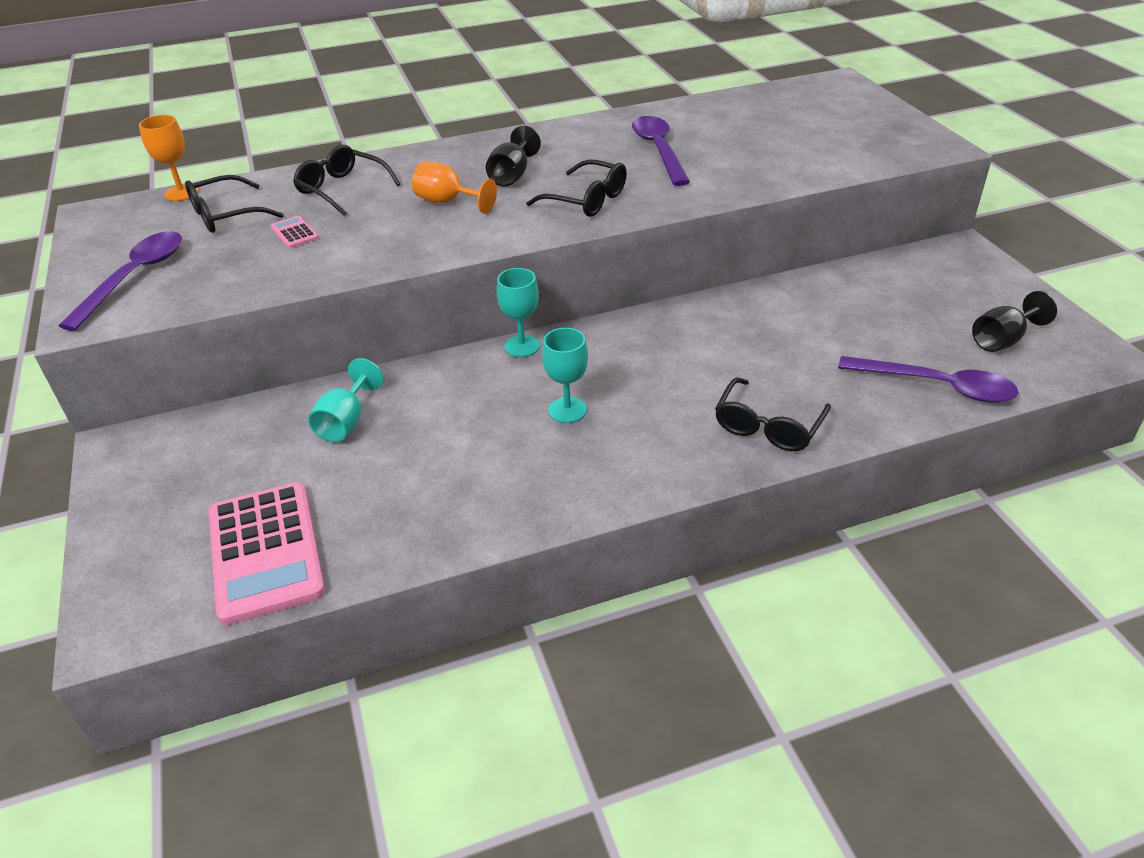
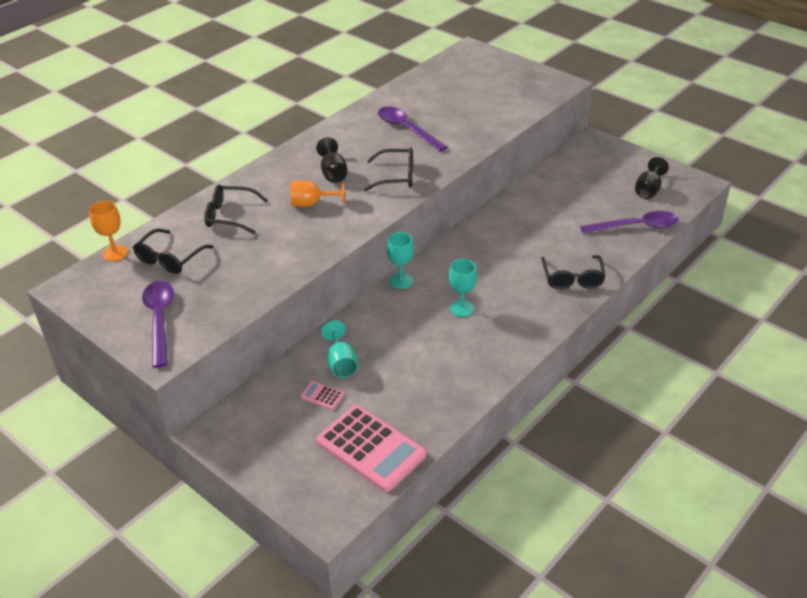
camera: 30 degrees left, 0 degrees up
(294, 233) = (233, 255): pink calculator -> pink calculator (322, 396)

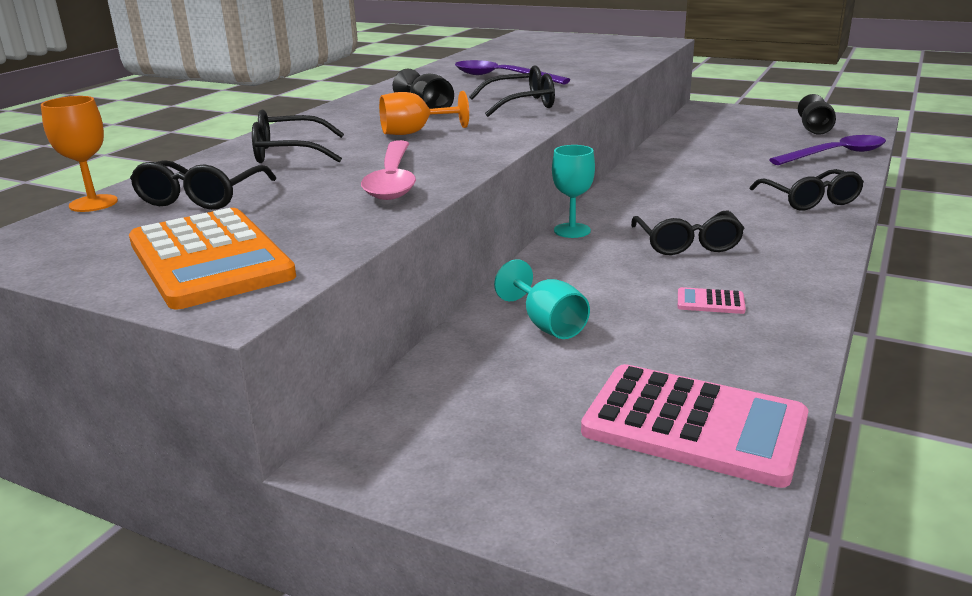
camera: 15 degrees left, 15 degrees down
(160, 320) = (209, 259): purple spoon -> orange calculator
(274, 260) = (392, 180): none -> pink spoon
(322, 396) = (544, 369): pink calculator -> pink calculator (710, 302)
(462, 308) = (687, 244): turquoise goblet -> black glasses

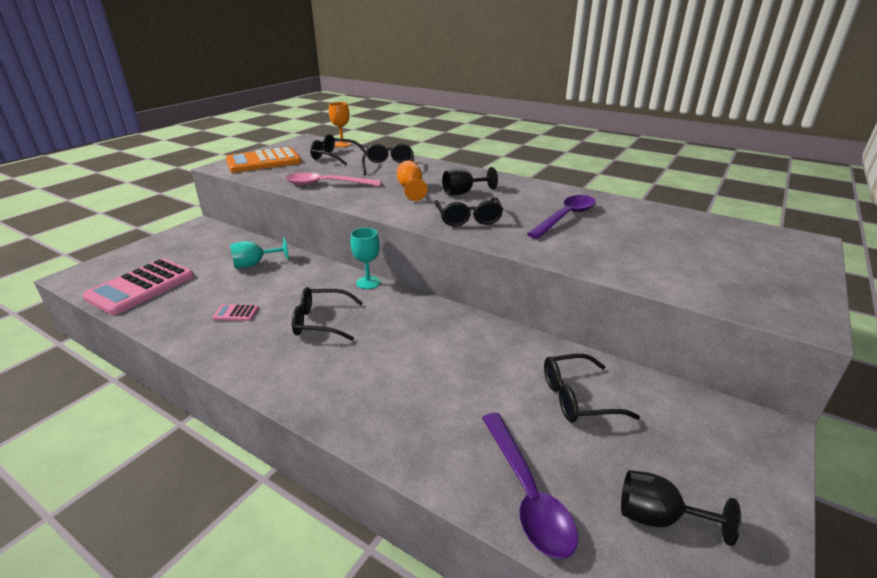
camera: 95 degrees right, 5 degrees up
(710, 302) = (236, 313): pink calculator -> pink calculator turned 105 degrees counterclockwise
(810, 200) = (376, 411): black glasses -> black glasses (577, 398)

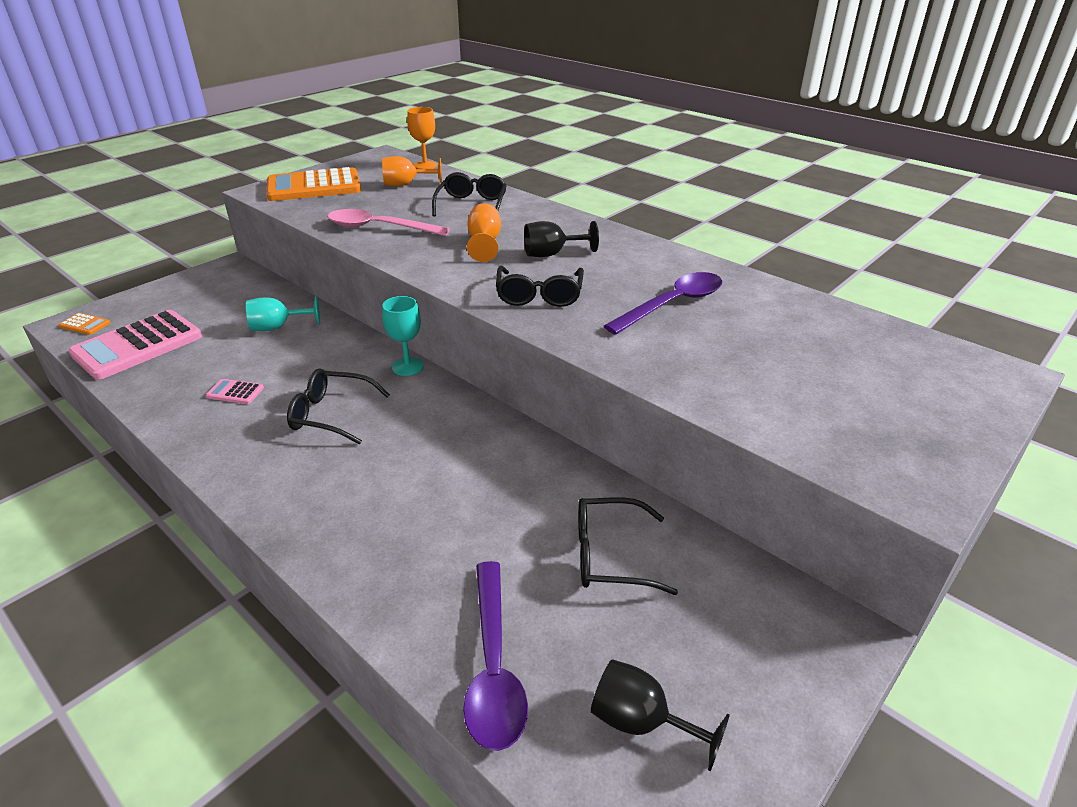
camera: 10 degrees right, 5 degrees up
(90, 276) = (85, 324): none -> orange calculator
(334, 157) = (406, 185): black glasses -> orange goblet

